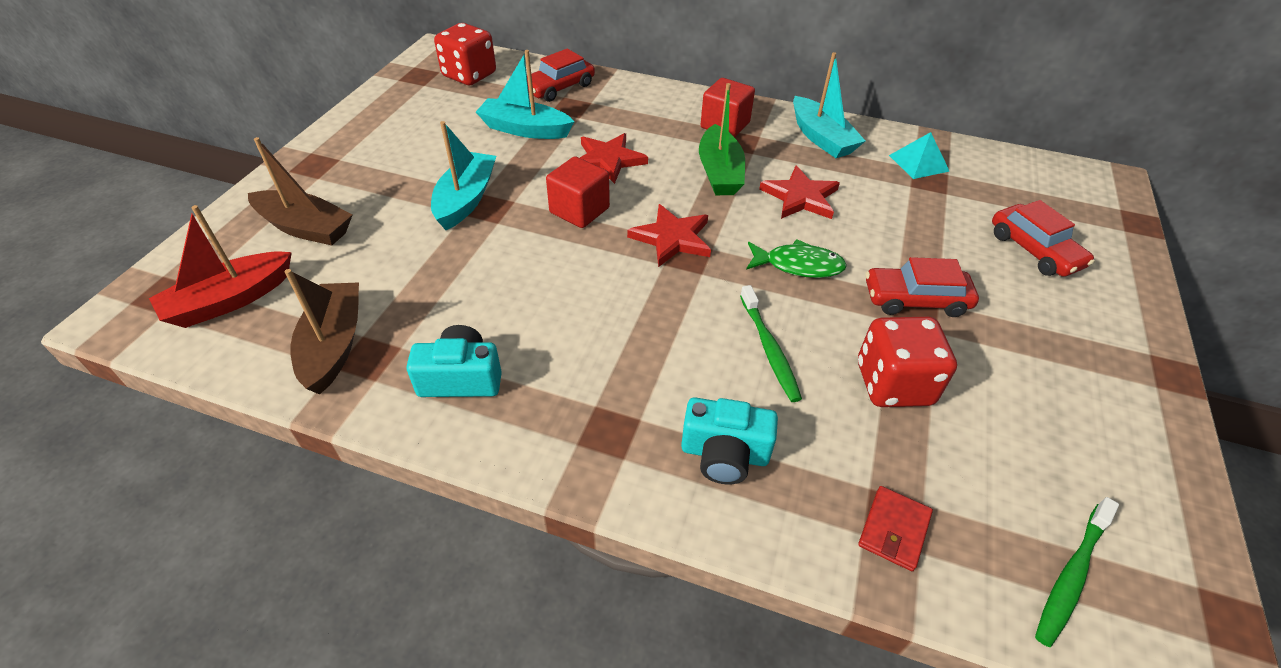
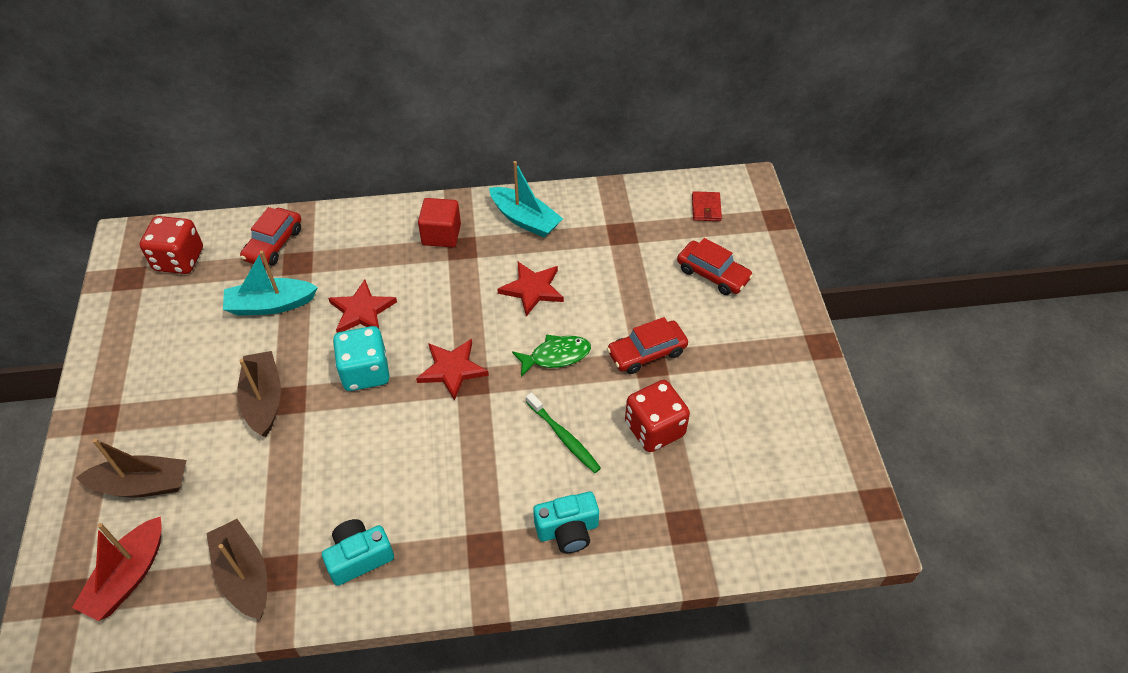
camera: 25 degrees left, 5 degrees up
(466, 199) = (264, 400): turquoise boat -> brown boat
(579, 210) = (365, 372): red cube -> turquoise dice
(719, 172) = (459, 288): green boat -> none
(894, 530) = (688, 533): red wallet -> red wallet (706, 208)
(918, 163) = (608, 218): turquoise pyramid -> none
(1071, 575) = (792, 515): green toothbrush -> none

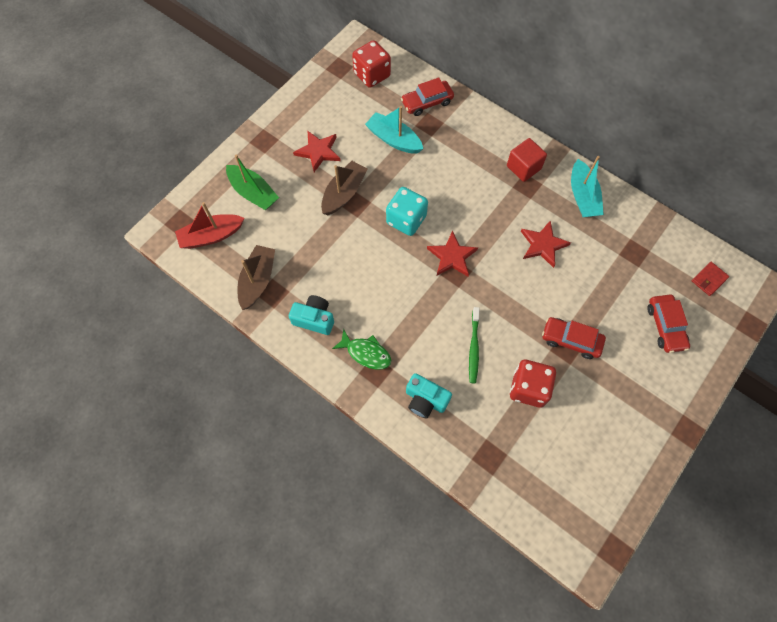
camera: 45 degrees right, 15 degrees up
(142, 485) = (253, 193): brown boat -> green boat
(362, 311) = (437, 181): red star -> red star (318, 151)
(556, 356) = (516, 297): green fish -> green fish (366, 353)

